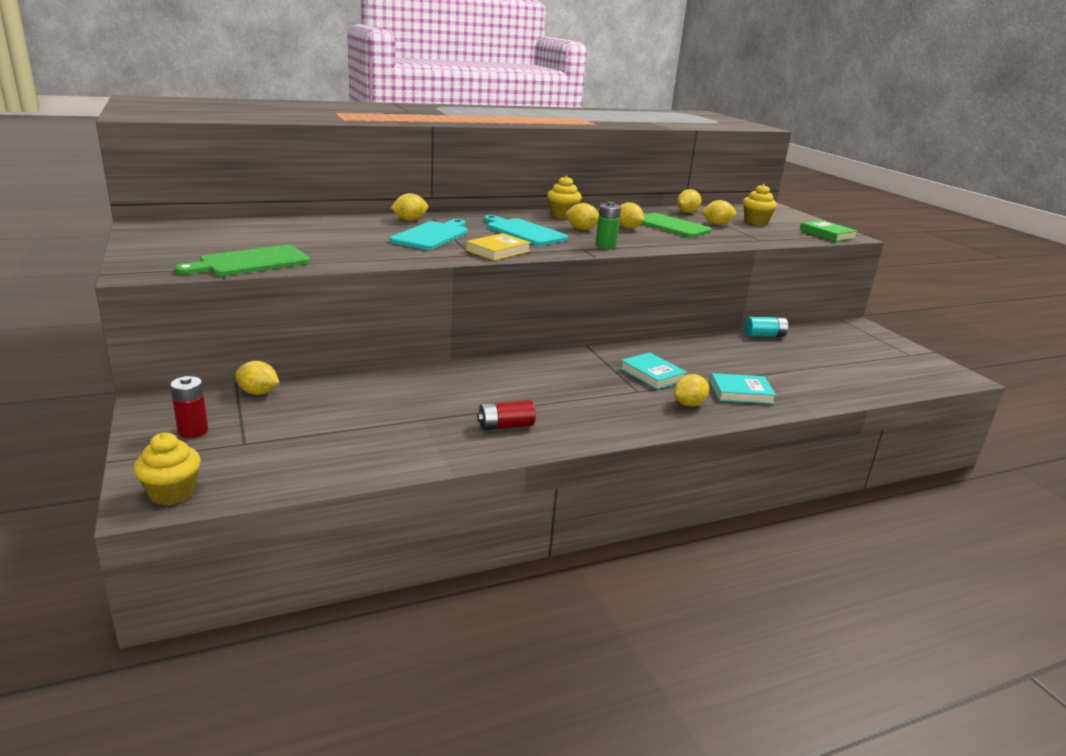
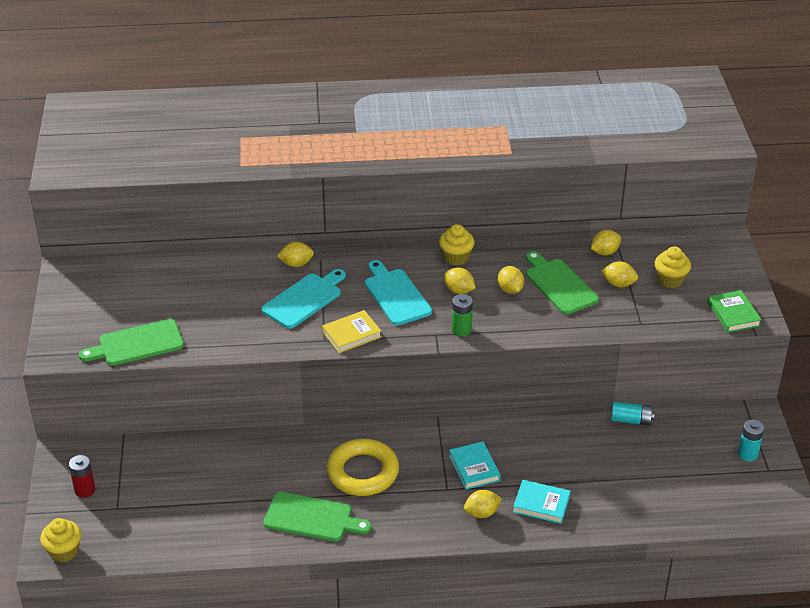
camera: 20 degrees right, 15 degrees up
(258, 393) = (137, 450): yellow lemon -> none
(505, 426) = (312, 518): red battery -> green cutting board
(539, 387) = (363, 472): none -> yellow ring
(882, 347) = (747, 454): none -> turquoise battery

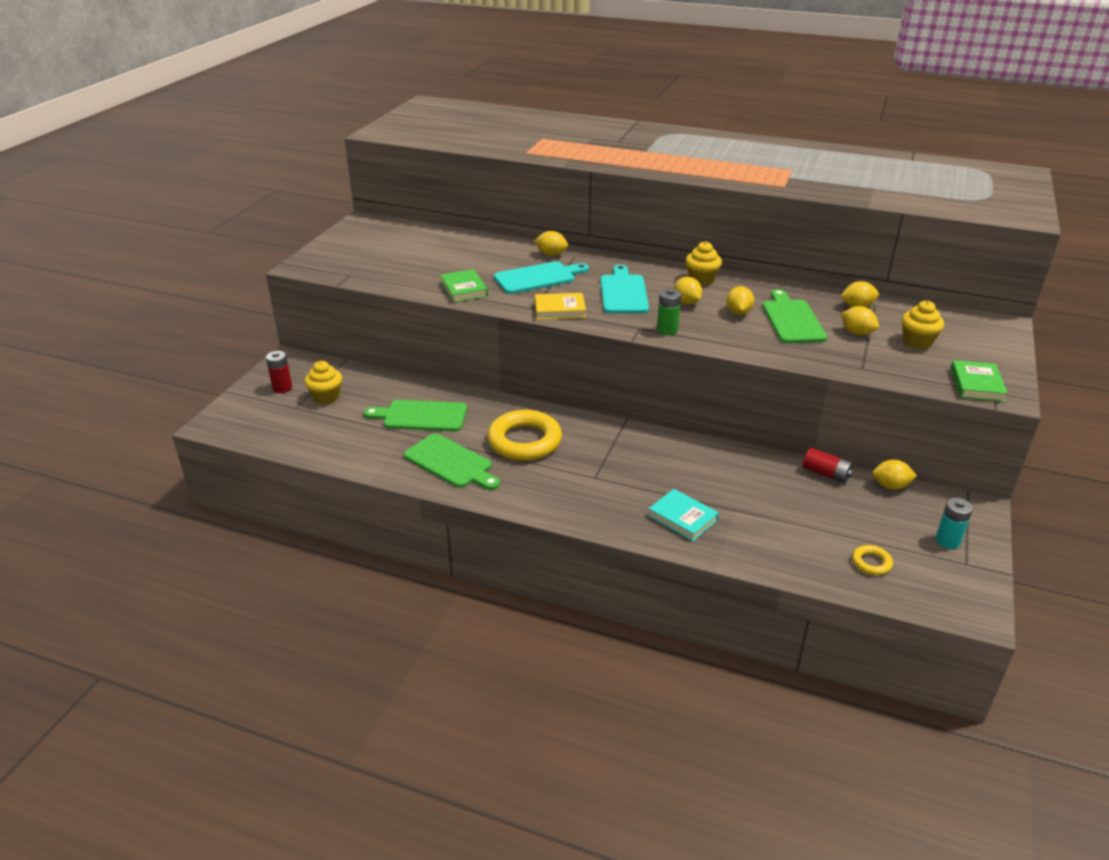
camera: 25 degrees right, 5 degrees down
(64, 551) = (226, 425): yellow cupcake -> yellow cupcake (326, 397)
(137, 344) = (372, 274): green cutting board -> green cutting board (421, 416)
(243, 335) = (464, 289): none -> green book
(474, 468) = (634, 468): turquoise book -> none
(482, 513) = (615, 507): yellow lemon -> yellow lemon (890, 486)
(631, 420) = (826, 474): turquoise battery -> red battery
(702, 495) = (871, 563): none -> yellow ring

